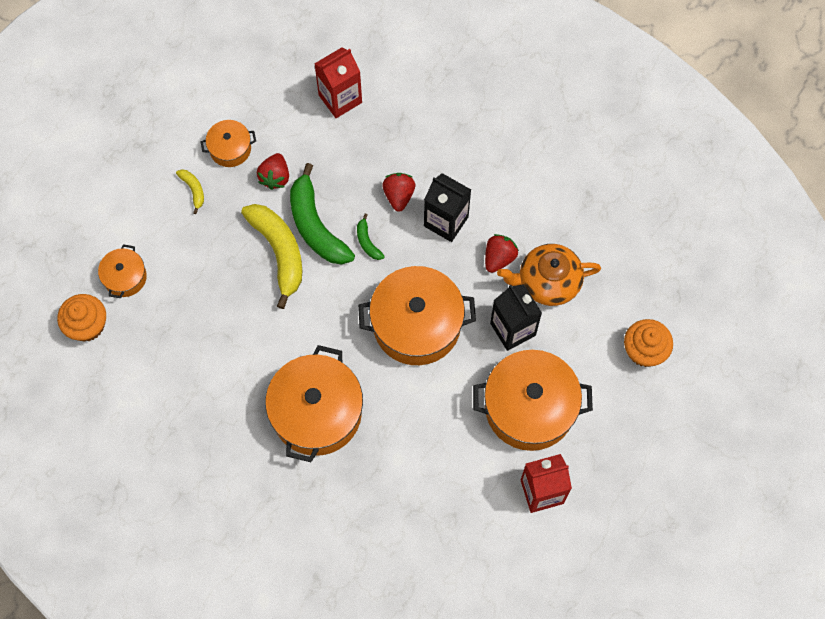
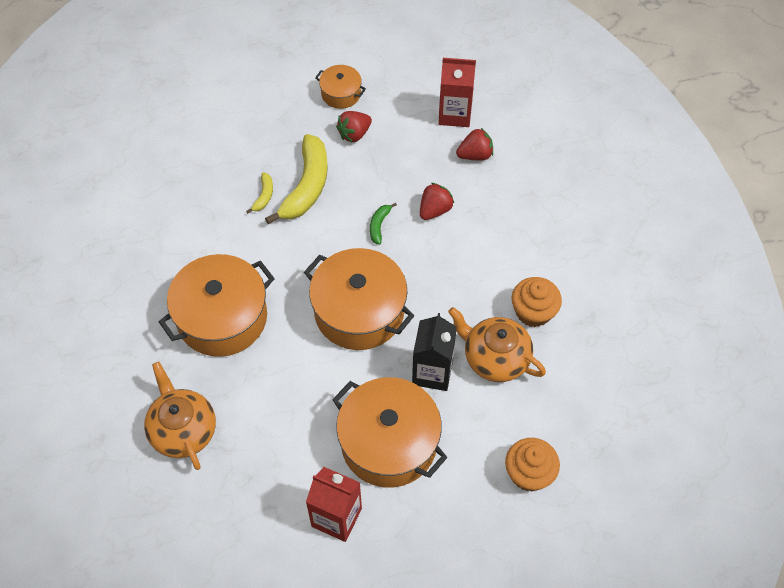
camera: 40 degrees right, 10 degrees down
(87, 325) = (127, 139): orange cupcake -> orange cupcake (533, 312)
(125, 277) = (184, 126): orange pot -> none
(193, 190) = (288, 103): yellow banana -> yellow banana (264, 196)
(315, 226) = (351, 187): green banana -> none
(372, 521) = (183, 430): none -> orange teapot
(446, 221) = (454, 254): black carton -> none
(499, 258) = (471, 311): red strawberry -> red strawberry (475, 155)

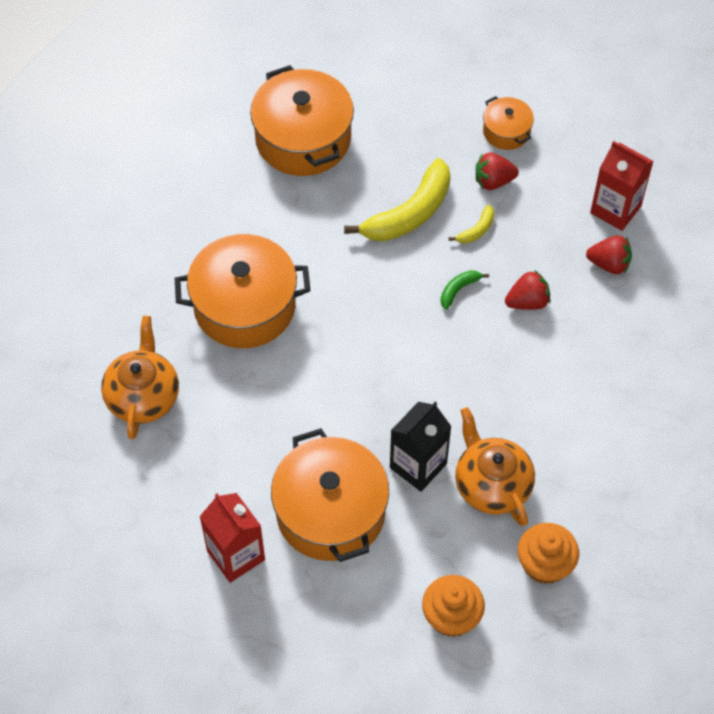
camera: 30 degrees right, 0 degrees up
(264, 196) = (360, 203): yellow banana -> yellow banana (476, 230)
(359, 311) = (383, 367): orange pot -> orange pot (303, 139)
(533, 312) = (563, 458): orange cupcake -> orange cupcake (545, 564)

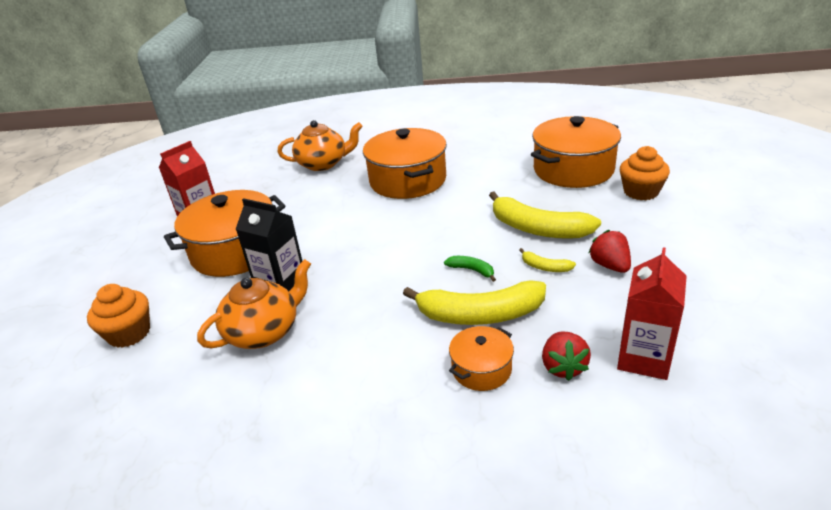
camera: 80 degrees right, 25 degrees down
(506, 131) = (677, 262): orange pot -> orange pot (481, 369)
(527, 302) = (480, 315): red strawberry -> yellow banana
(545, 564) = (174, 385): orange cupcake -> orange cupcake (641, 192)

